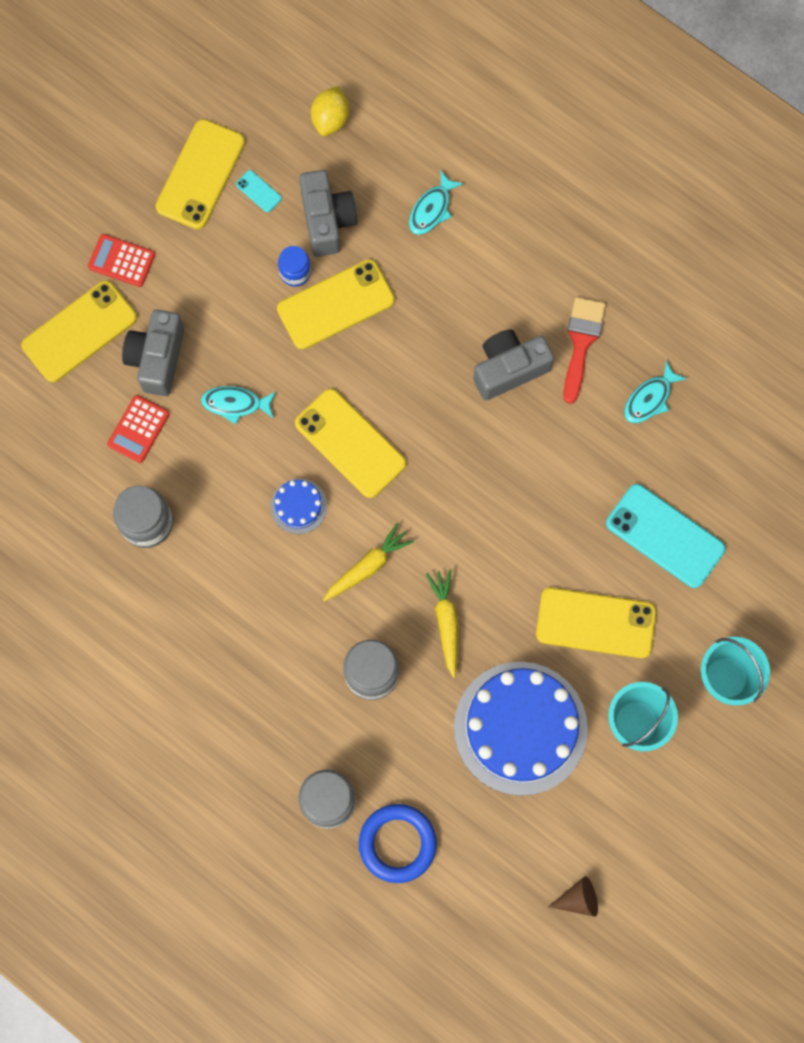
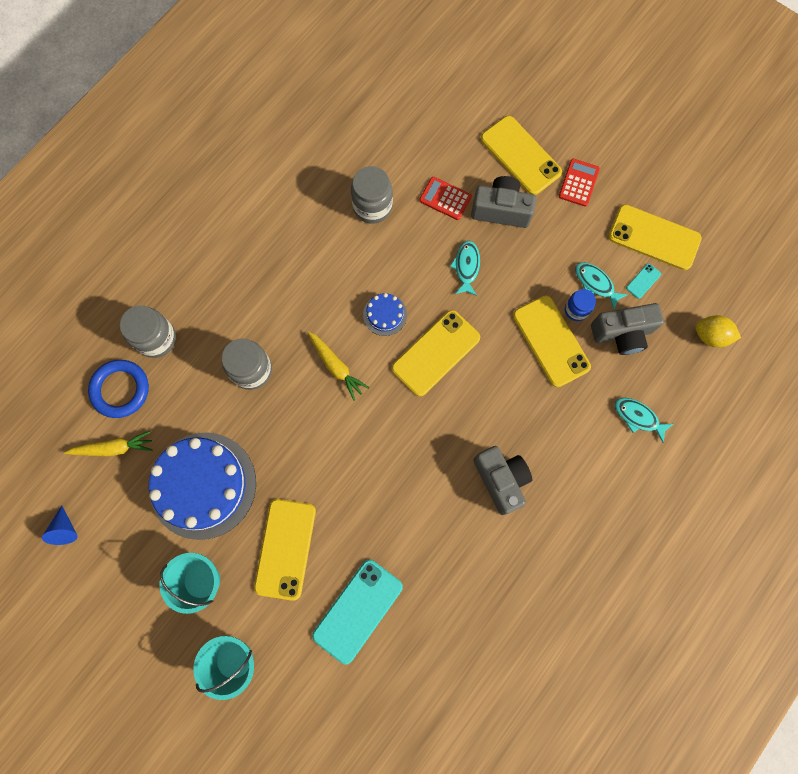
camera: 90 degrees right, 0 degrees up
(446, 622) = (290, 427): yellow carrot -> yellow carrot (114, 448)
(578, 899) = (65, 529): brown cone -> blue cone
(581, 342) = (527, 542): red brush -> none
(650, 398) = (478, 601): turquoise fish -> turquoise fish (595, 283)

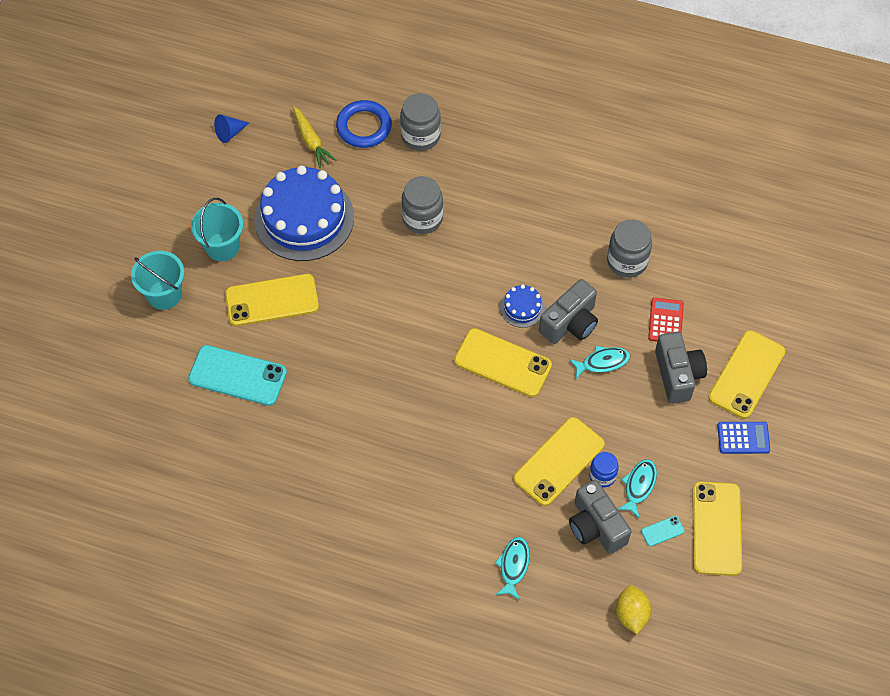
camera: 70 degrees right, 15 degrees down
(336, 366) = (454, 284): yellow carrot -> none
(501, 480) = (401, 458): grey camera -> grey camera (570, 323)
(578, 183) = (743, 438): red calculator -> blue calculator
(643, 281) = (662, 531): turquoise phone -> turquoise phone turned 45 degrees counterclockwise

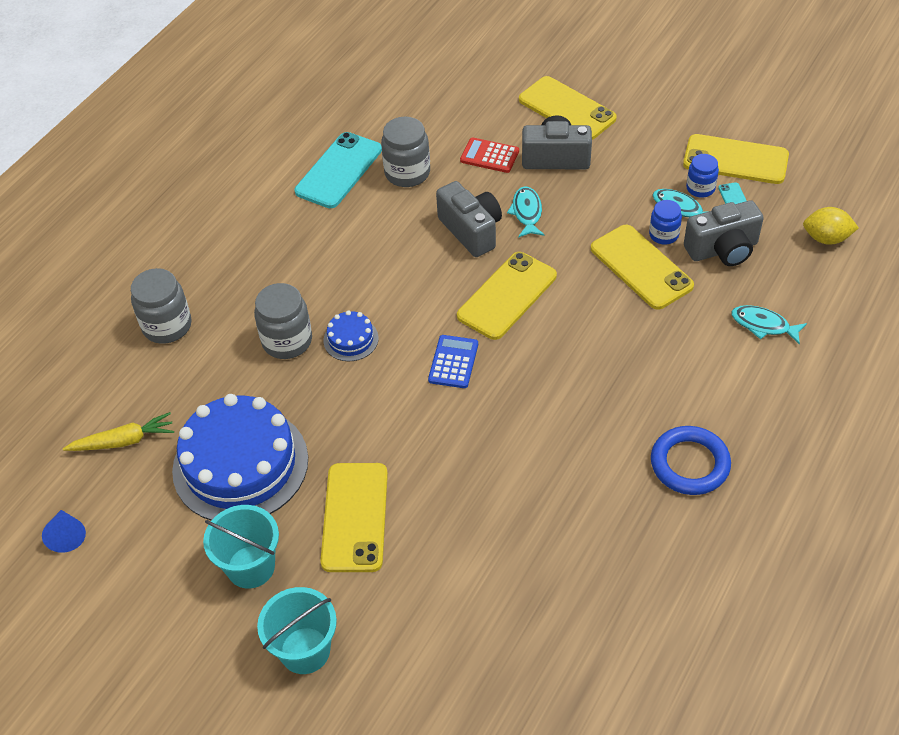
camera: 75 degrees left, 10 degrees down
(237, 376) = (459, 572): turquoise phone -> turquoise phone (339, 170)
(364, 127) = (127, 381): blue ring -> blue ring (689, 464)
(522, 307) = (439, 268): blue cake -> blue cake (351, 339)
(669, 501) = (700, 188): none -> blue jar
(743, 438) = (638, 124): blue calculator -> blue calculator (453, 362)

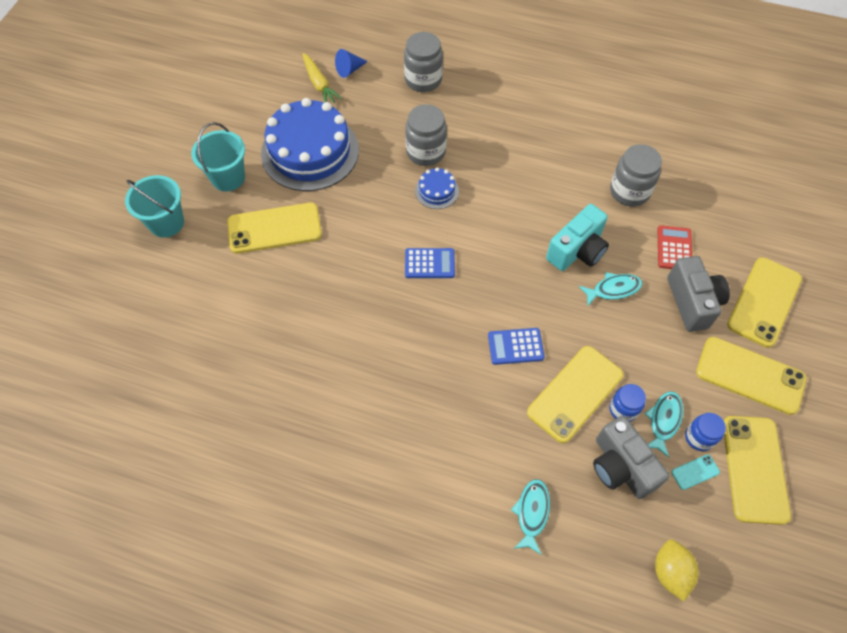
camera: 75 degrees right, 10 degrees up
(67, 535) = (242, 77): blue cone -> blue cone (349, 70)
(339, 170) = (614, 144): turquoise phone -> none
(471, 231) = (577, 250): grey camera -> turquoise camera
(507, 296) = (510, 290): yellow phone -> yellow phone (750, 375)
(578, 304) = (515, 346): none -> blue calculator
(689, 464) = (357, 459): blue ring -> none

